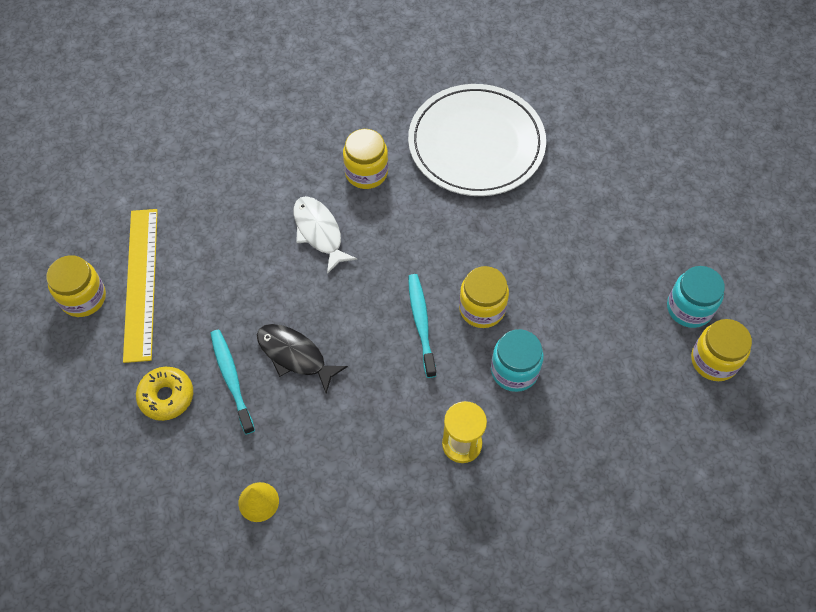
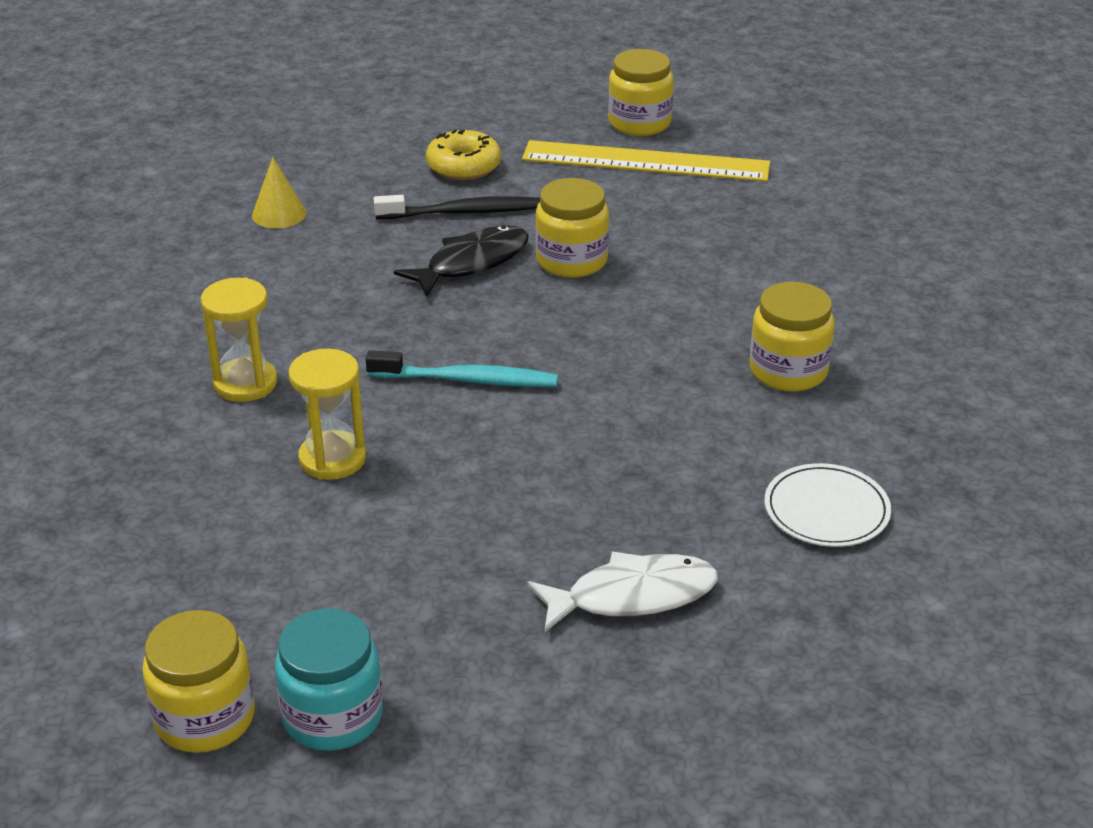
camera: 105 degrees right, 25 degrees down
(231, 379) = (462, 212): turquoise toothbrush -> black toothbrush
(319, 232) = (678, 309): white fish -> white fish (632, 596)
(476, 143) = (826, 510): white plate -> white plate, size x0.45
(482, 308) = (464, 447): yellow jar -> yellow jar (571, 261)
(514, 370) = (332, 459): turquoise jar -> yellow hourglass

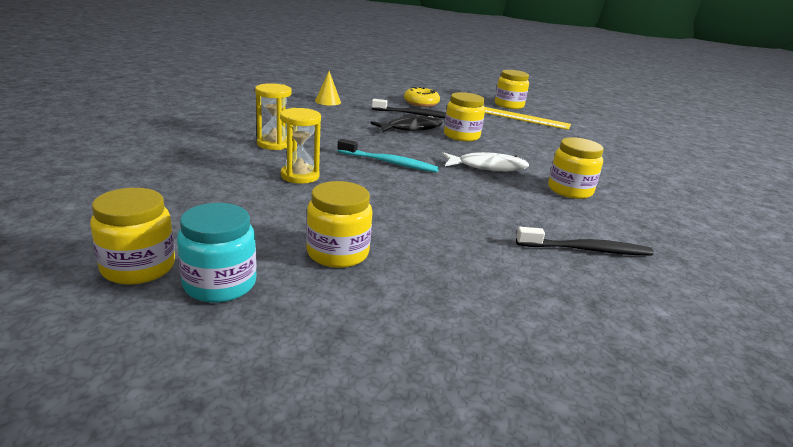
camera: 10 degrees right, 10 degrees down
(467, 616) = (337, 253): none -> yellow jar
(632, 596) = (448, 265): white fish -> white fish (487, 167)
(826, 510) = (586, 250): white plate -> black toothbrush

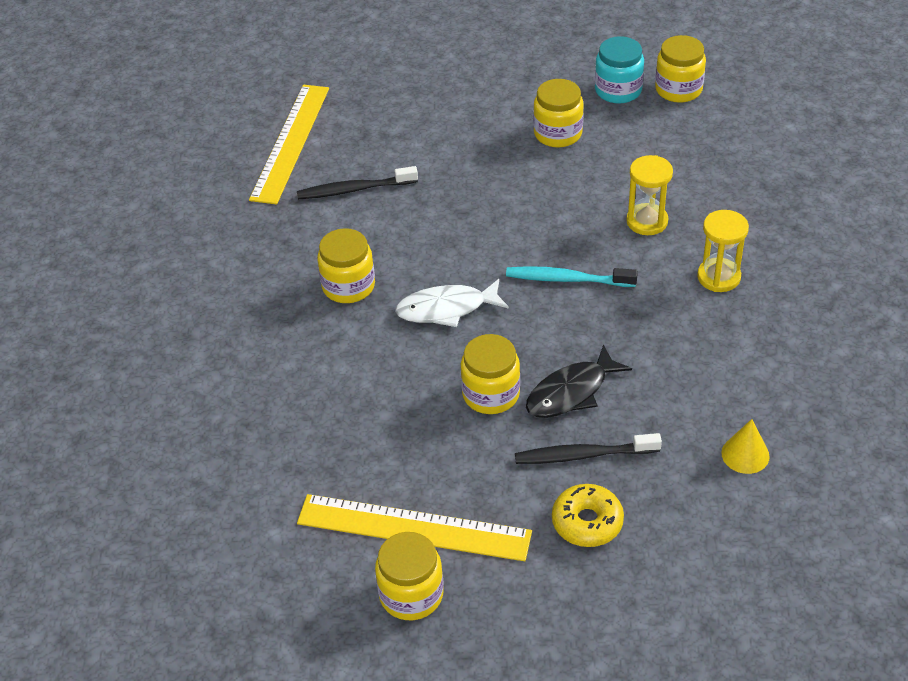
camera: 175 degrees right, 20 degrees up
(695, 315) = (290, 142): none -> yellow ruler

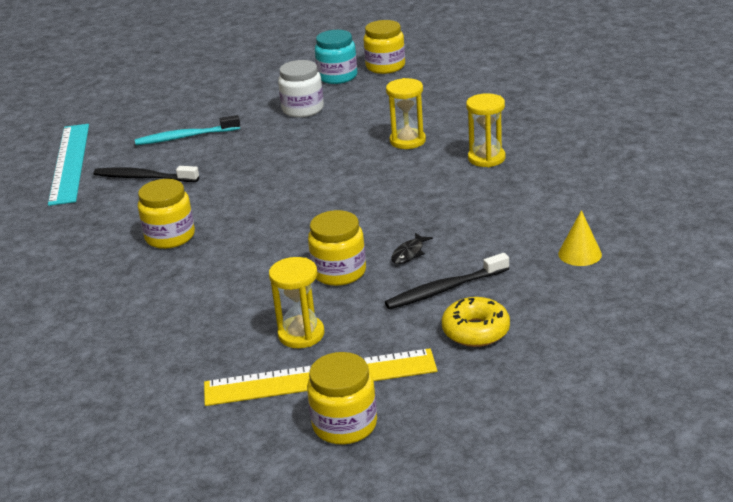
camera: 20 degrees left, 15 degrees down
(290, 142) = (69, 163): yellow ruler -> turquoise ruler
(354, 189) = (144, 178): black toothbrush -> black toothbrush turned 45 degrees clockwise
(419, 465) = (301, 334): none -> yellow hourglass
(447, 309) = (268, 229): white fish -> none
(558, 133) = (303, 109): yellow jar -> white jar
(567, 279) = (363, 188): turquoise toothbrush -> turquoise toothbrush (185, 137)
(571, 392) = (409, 253): black fish -> black fish, size x0.53

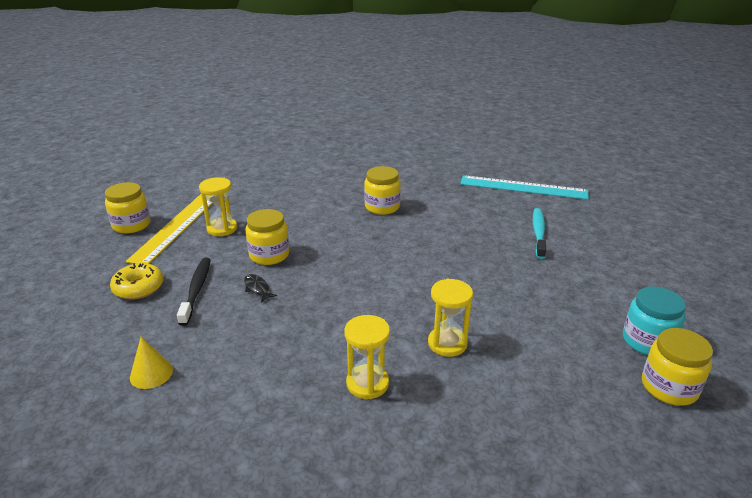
camera: 110 degrees right, 0 degrees up
(144, 178) = (477, 209): black toothbrush -> none
(303, 109) = (565, 299): white jar -> none

